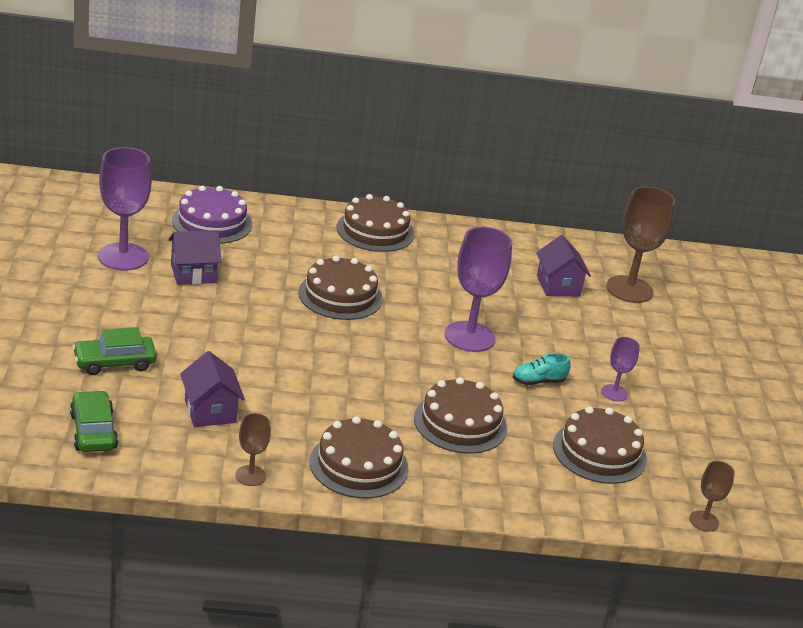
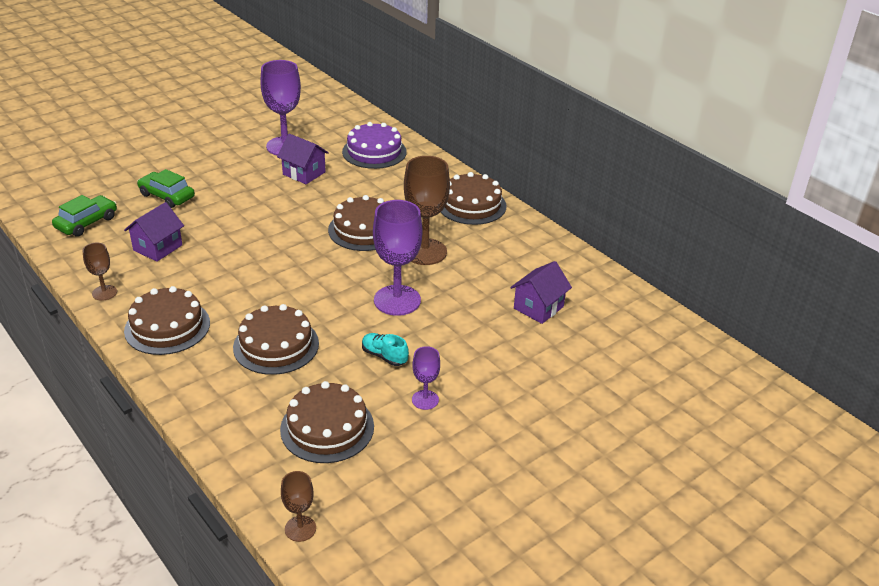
camera: 55 degrees right, 5 degrees up
(629, 289) = (597, 343): brown goblet -> brown goblet (425, 252)

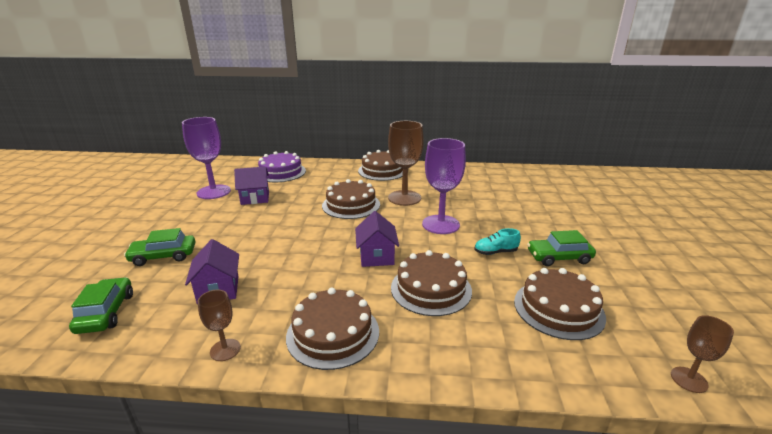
camera: 45 degrees left, 10 degrees down
(425, 400) = (559, 257): purple goblet -> green car
(538, 307) = (502, 191): purple house -> purple house (376, 256)

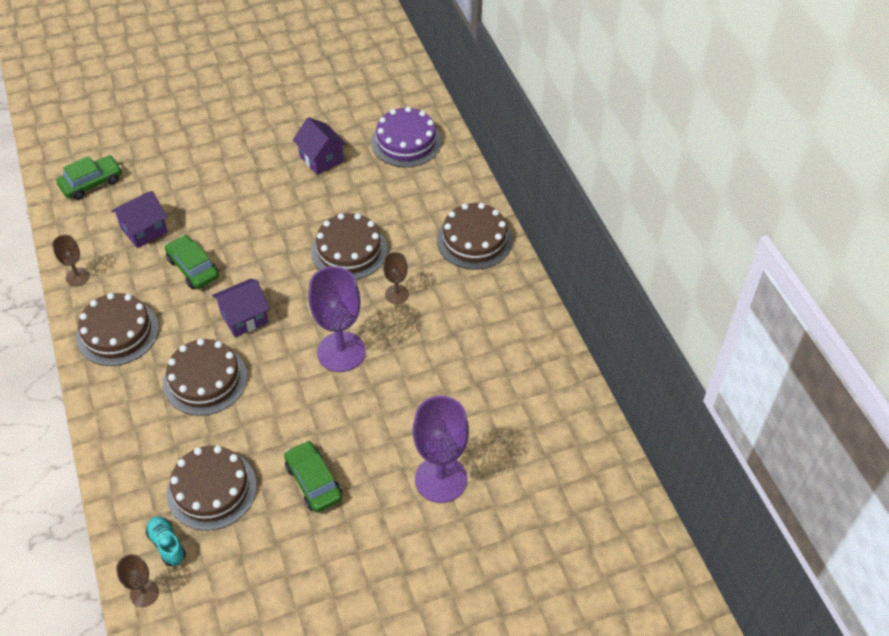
camera: 65 degrees right, 25 degrees up
(163, 256) = (177, 163): green car -> green car (193, 268)
(214, 192) = (318, 116): purple goblet -> purple goblet (441, 479)
(404, 198) = (396, 294): brown goblet -> brown goblet, size x0.51
(495, 252) = (299, 419): turquoise shoe -> turquoise shoe (167, 545)

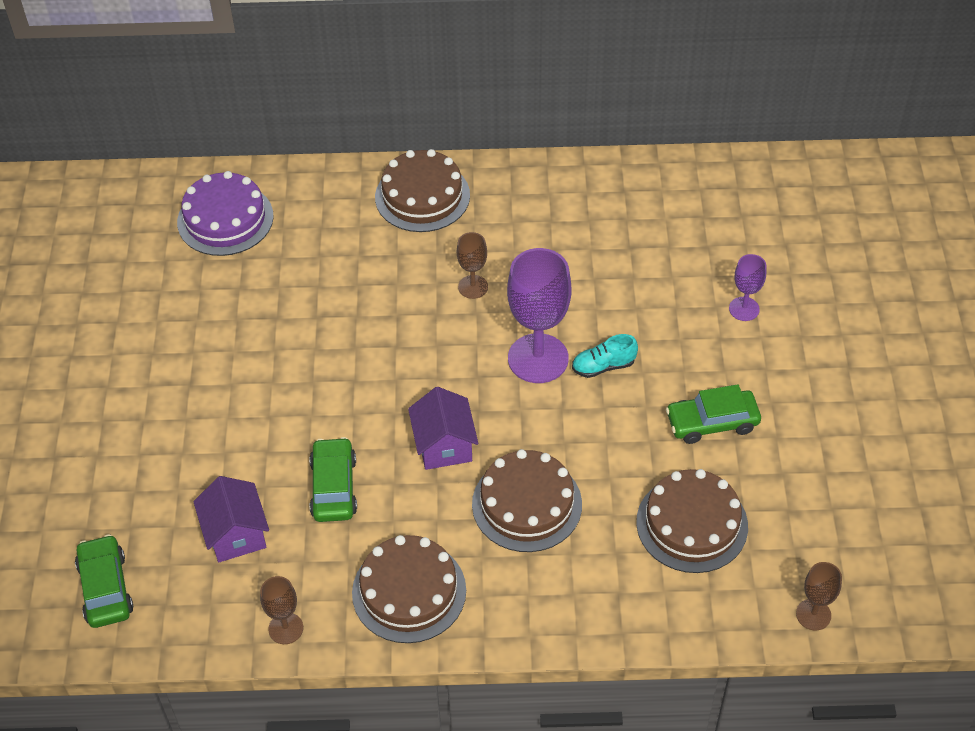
camera: 70 degrees left, 0 degrees up
(167, 545) = (755, 581): turquoise shoe -> turquoise shoe (603, 366)
(193, 268) = (334, 487): green car -> green car turned 105 degrees clockwise
(321, 159) = (207, 311): purple house -> none
(349, 250) = (382, 316): brown cake -> none
(441, 479) = (744, 309): purple goblet -> purple goblet, size x0.51

